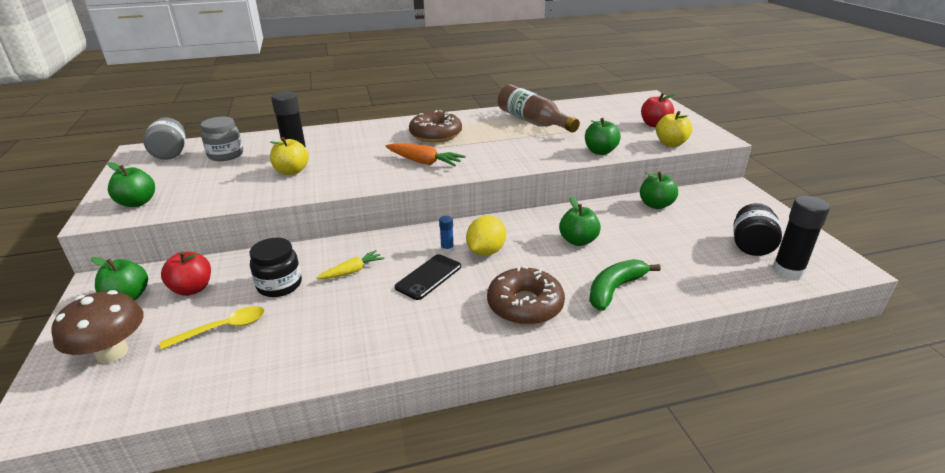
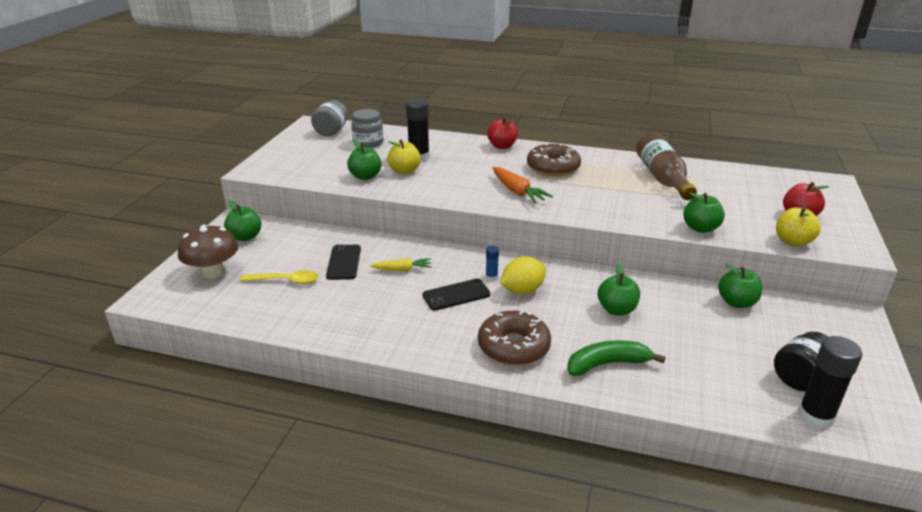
camera: 30 degrees right, 0 degrees up
(137, 203) = (282, 167): green apple -> green apple (365, 176)
(192, 289) = (287, 245): red apple -> red apple (502, 146)
(279, 285) = (344, 262): black jar -> black phone

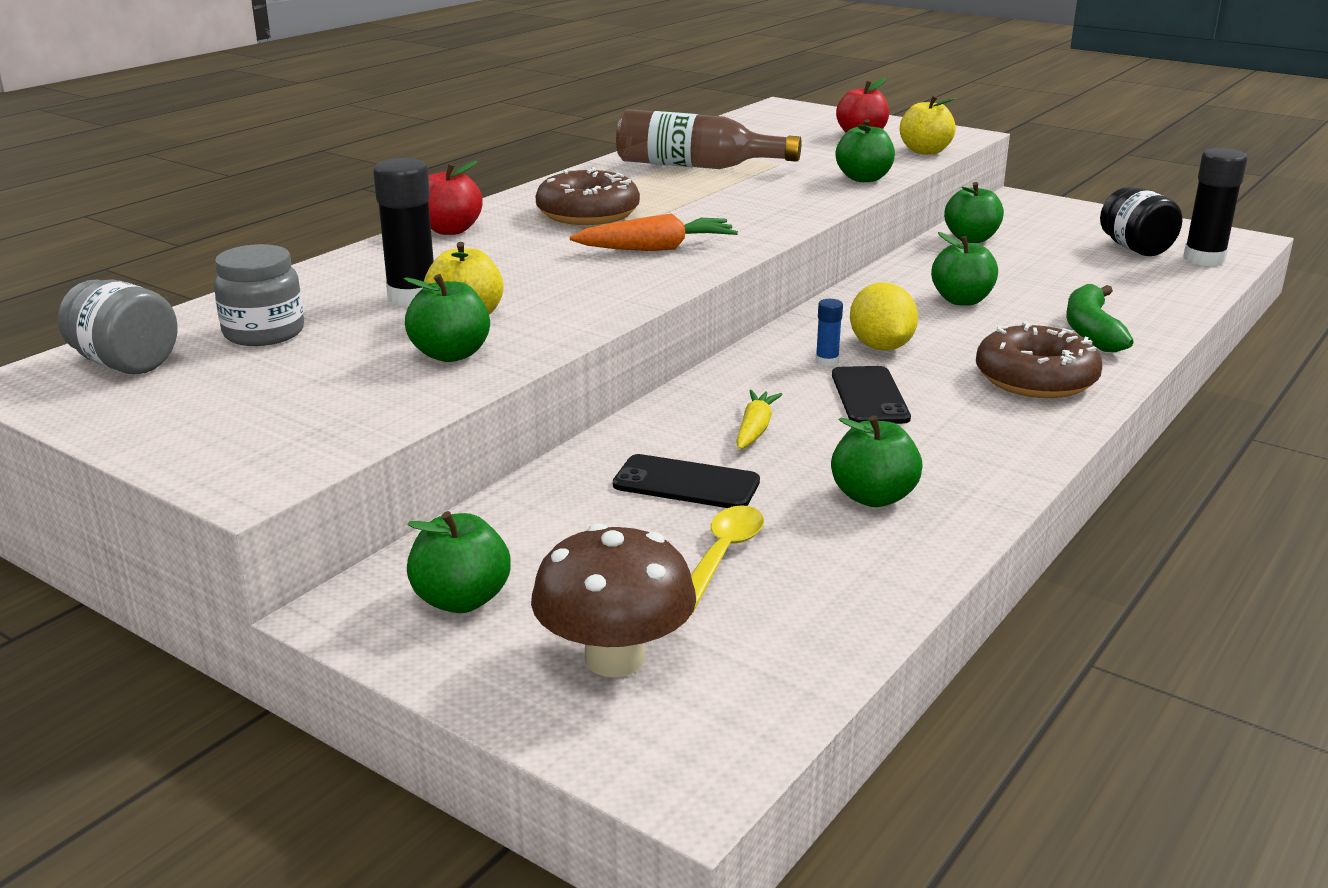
camera: 70 degrees left, 5 degrees down
(349, 309) = (873, 497): none -> green apple

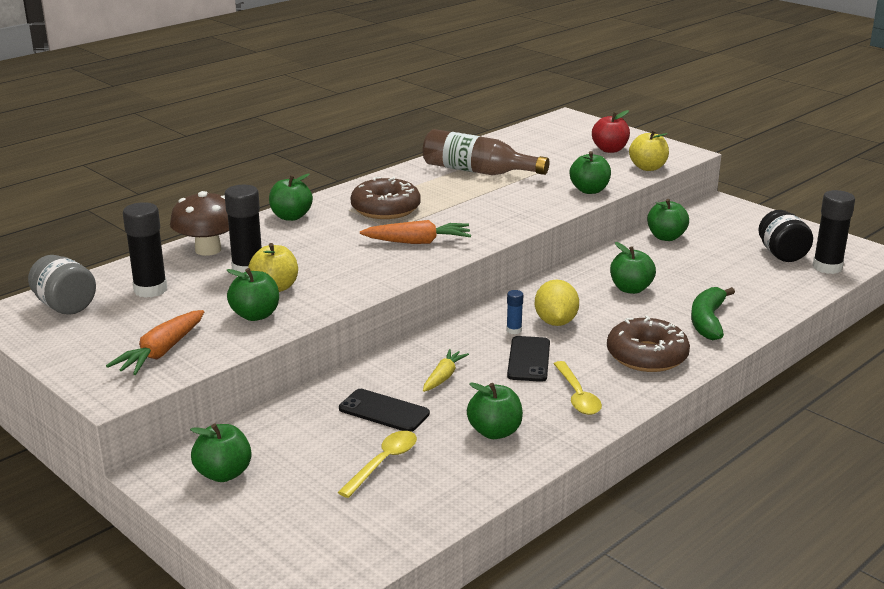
camera: 10 degrees right, 0 degrees up
(264, 333) = (150, 290): grey jar -> black glue stick
(313, 415) = (161, 352): none -> orange carrot
(450, 230) = (291, 217): red apple -> green apple
(615, 658) = (296, 518): brown mushroom -> brown mushroom (208, 250)
(968, 438) = (577, 396): none -> yellow spoon

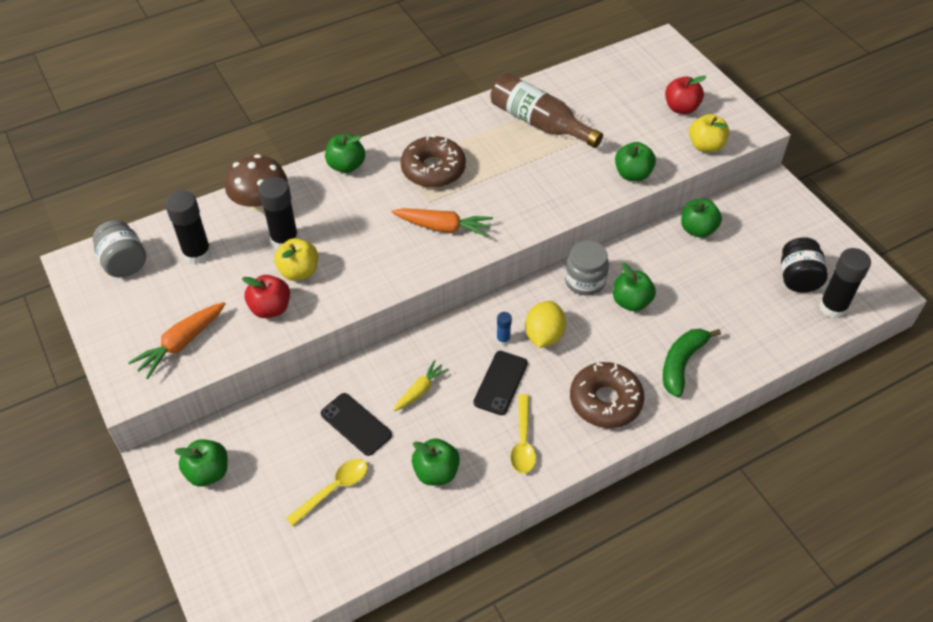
camera: 15 degrees right, 25 degrees up
(255, 315) = (270, 308): green apple -> red apple
(575, 282) = (585, 281): none -> grey jar

